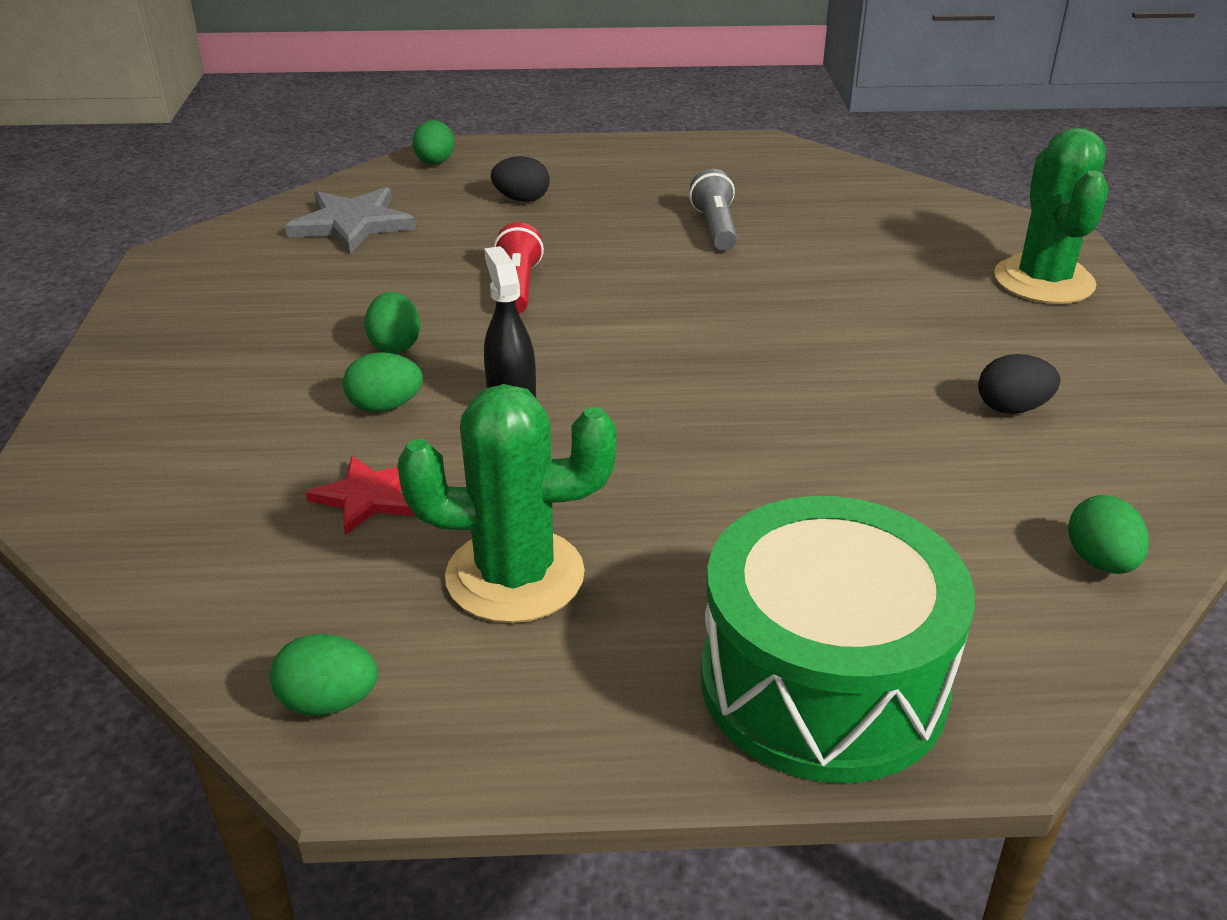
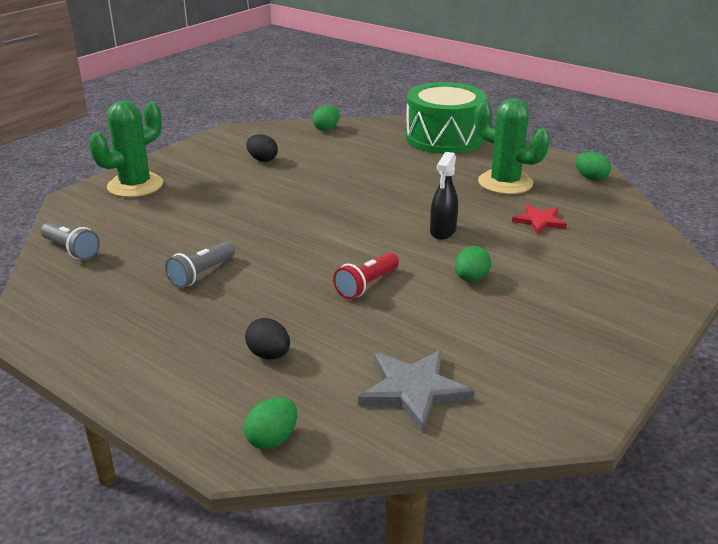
camera: 140 degrees left, 5 degrees down
(385, 406) = (503, 251): green egg -> none
(893, 195) = (71, 250): none -> grey flashlight

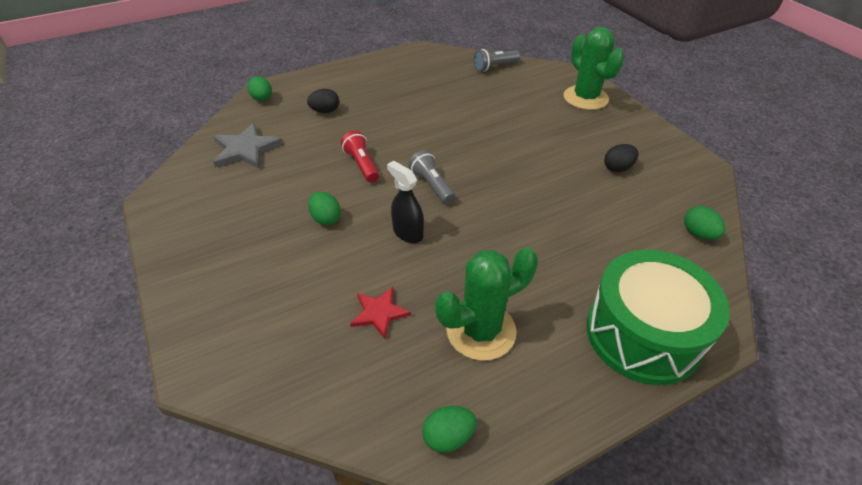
camera: 115 degrees right, 15 degrees up
(201, 274) = (430, 105): grey flashlight -> grey flashlight (432, 185)

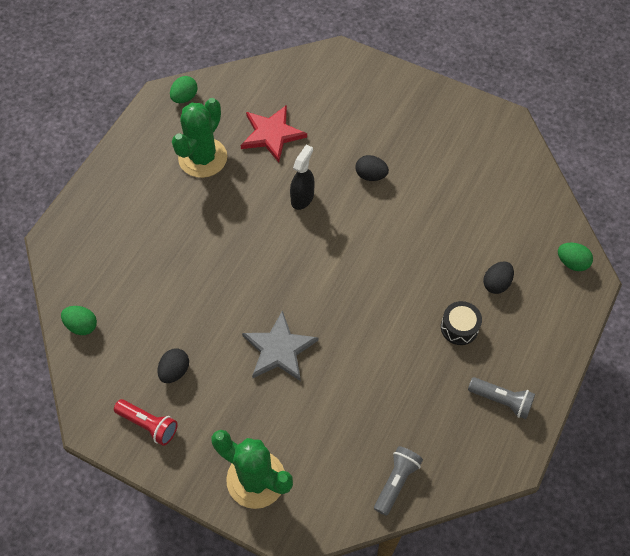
camera: 145 degrees right, 15 degrees up
(246, 149) = (505, 198): grey star -> grey star (279, 349)
(326, 218) = (371, 175): green egg -> black egg
(362, 165) = (396, 239): red flashlight -> red flashlight (148, 425)
(379, 103) = (459, 327): none -> black drum
(379, 313) = (272, 134): red star -> red star, size x1.56
(407, 233) = (302, 198): black spray bottle -> black spray bottle turned 75 degrees counterclockwise
(432, 185) = (321, 252): grey flashlight -> grey flashlight (501, 400)
(643, 334) = (101, 211): green drum -> none

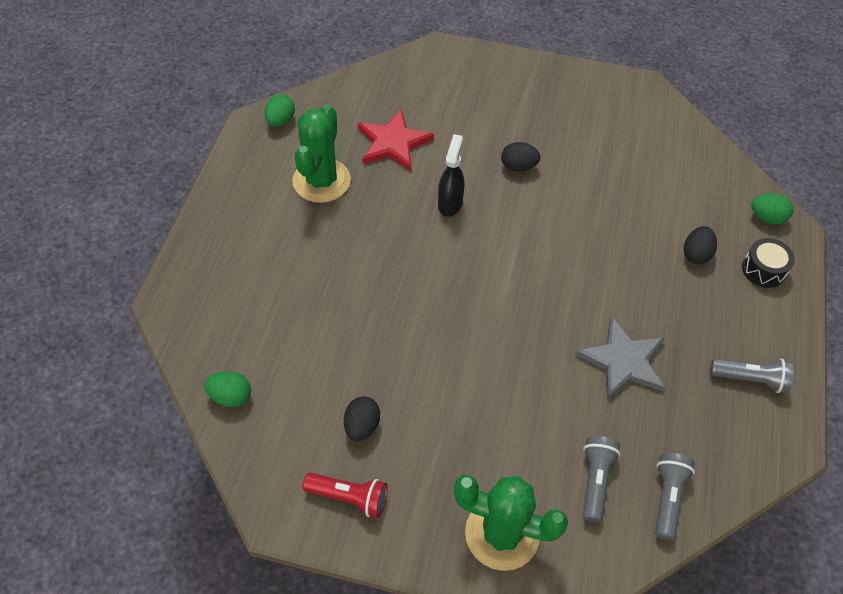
camera: 15 degrees left, 5 degrees down
(279, 349) = (479, 375): grey star -> grey star (623, 361)
(343, 455) = (595, 481): none -> grey flashlight
(459, 327) = (674, 309): black drum -> black drum (763, 269)

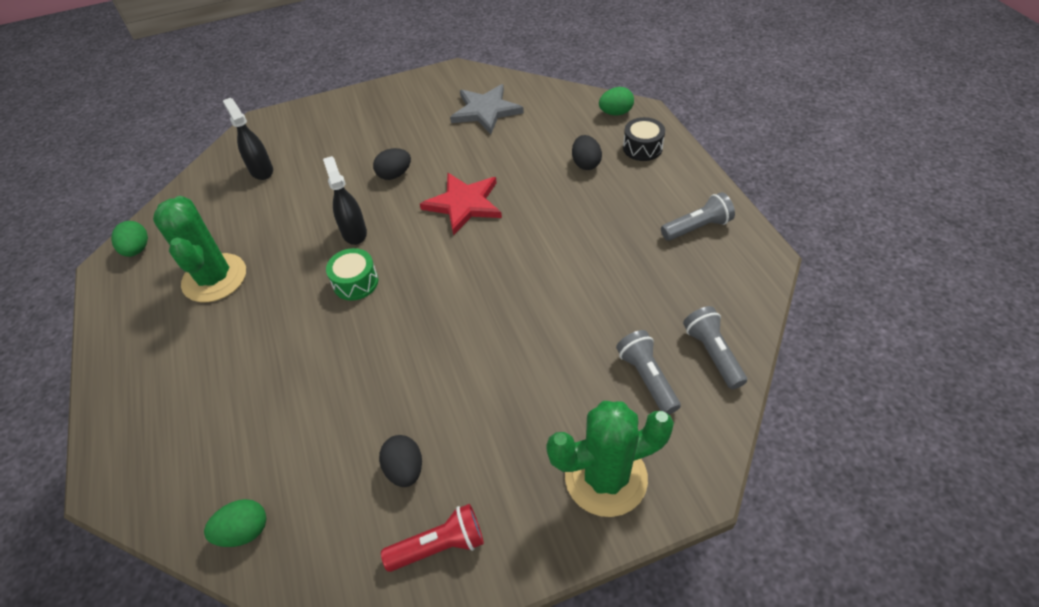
camera: 30 degrees left, 5 degrees down
(393, 143) = (266, 212): red star -> red star (464, 204)
(413, 99) = (261, 170): none -> black spray bottle
(423, 250) = (355, 282): none -> green drum
(623, 361) = (593, 271): grey star -> grey star (486, 111)

